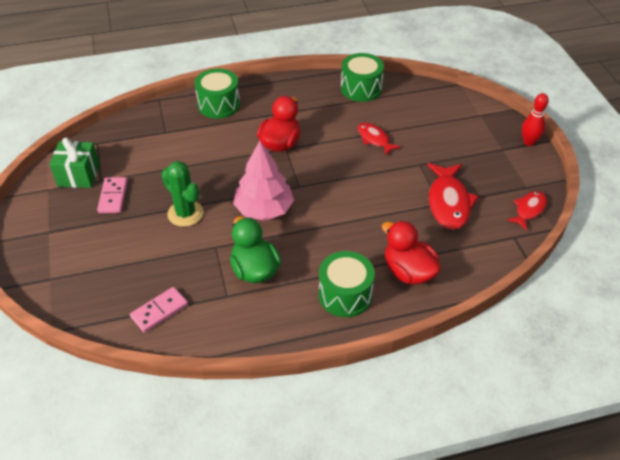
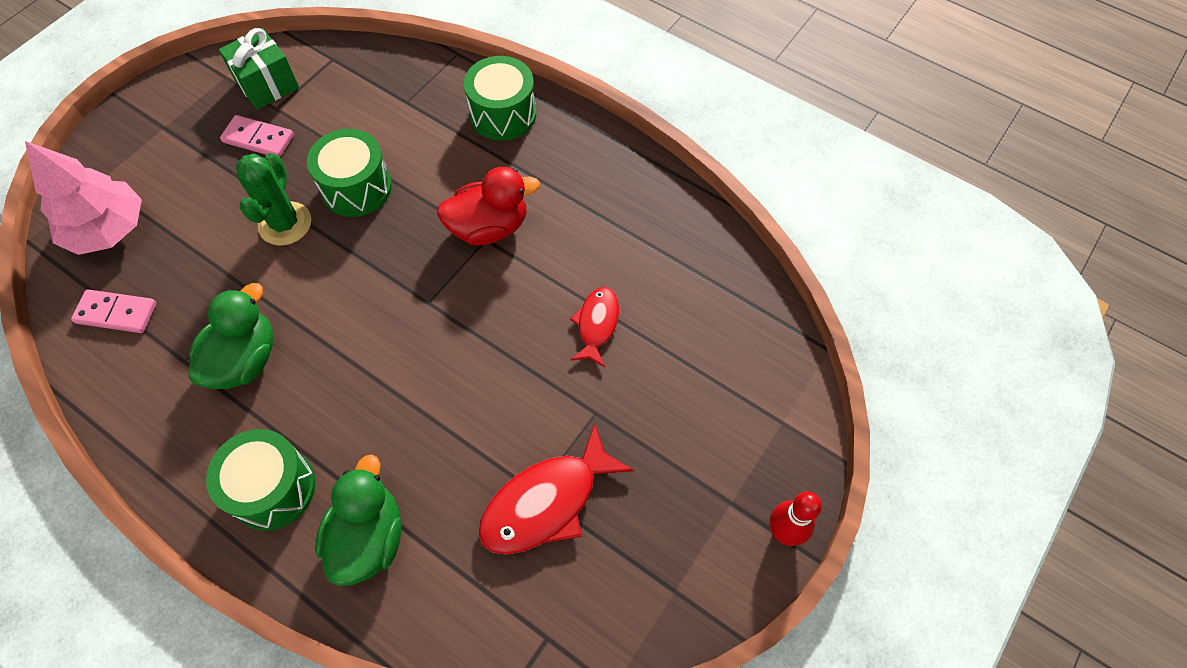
camera: 50 degrees right, 15 degrees up
(113, 197) = (258, 139): pink domino -> pink domino turned 60 degrees clockwise
(264, 209) = (355, 295): pink tree -> pink tree (108, 229)
(361, 88) = (688, 237): green drum -> green drum (356, 188)
(408, 272) = (368, 537): red duck -> green duck
(529, 210) = (624, 625): red fish -> none

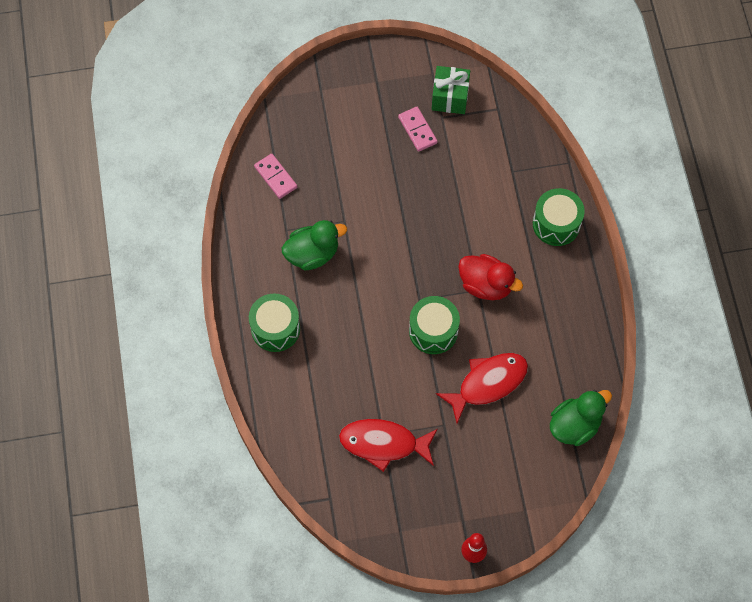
camera: 45 degrees right, 5 degrees up
(108, 229) = (305, 124): pink tree -> none
(285, 224) = (389, 194): green cactus -> none
(356, 188) = (441, 203): green drum -> green drum (433, 331)
(368, 537) = (296, 388): green duck -> green duck (575, 425)
(596, 324) = (488, 383): red fish -> red fish, size x1.69

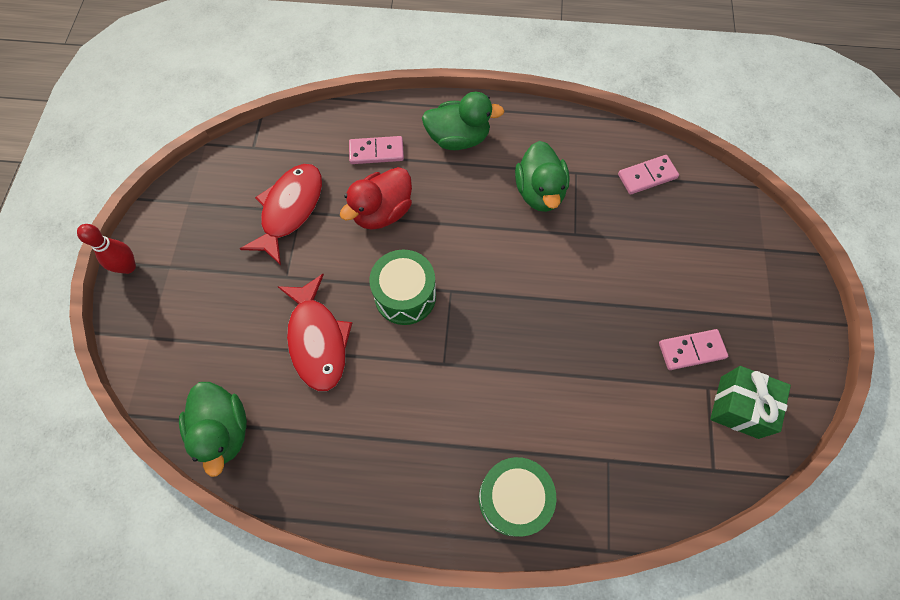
camera: 105 degrees right, 0 degrees up
(275, 328) = (458, 138): green drum -> green duck
(307, 391) = (376, 152): none -> pink domino
(486, 285) = (448, 375): red duck -> red duck (382, 212)

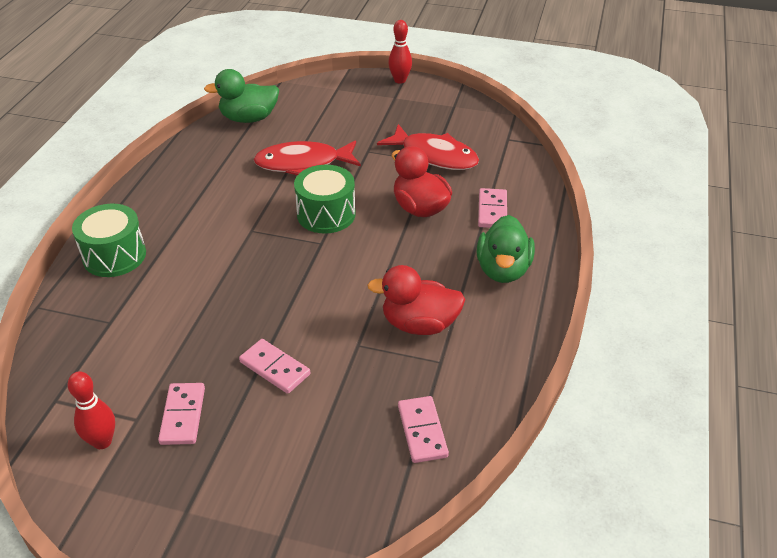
camera: 100 degrees right, 25 degrees down
(539, 192) = (419, 324): green duck -> red duck
(619, 292) = (275, 368): none -> pink domino
(739, 407) = (102, 441): green gift -> red bowling pin

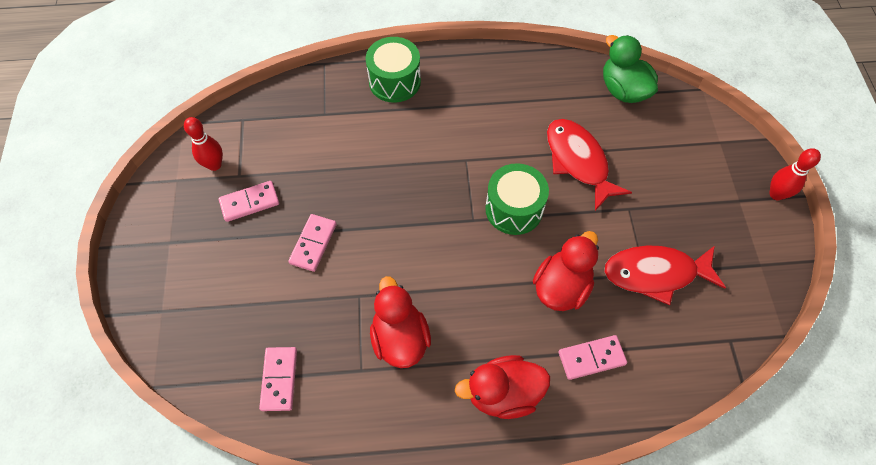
camera: 70 degrees right, 20 degrees up
(422, 431) = (279, 379): pink domino -> pink domino turned 60 degrees counterclockwise
(434, 156) = (655, 273): red fish -> red fish turned 75 degrees clockwise
(503, 270) = (503, 393): green duck -> red duck

